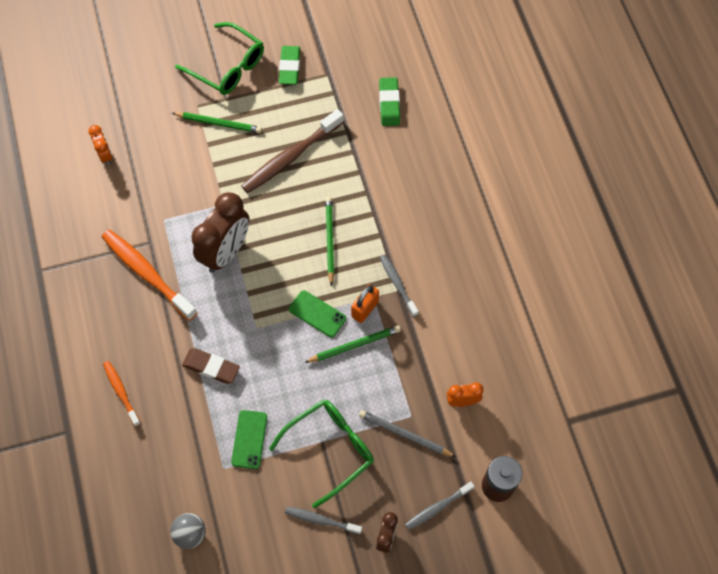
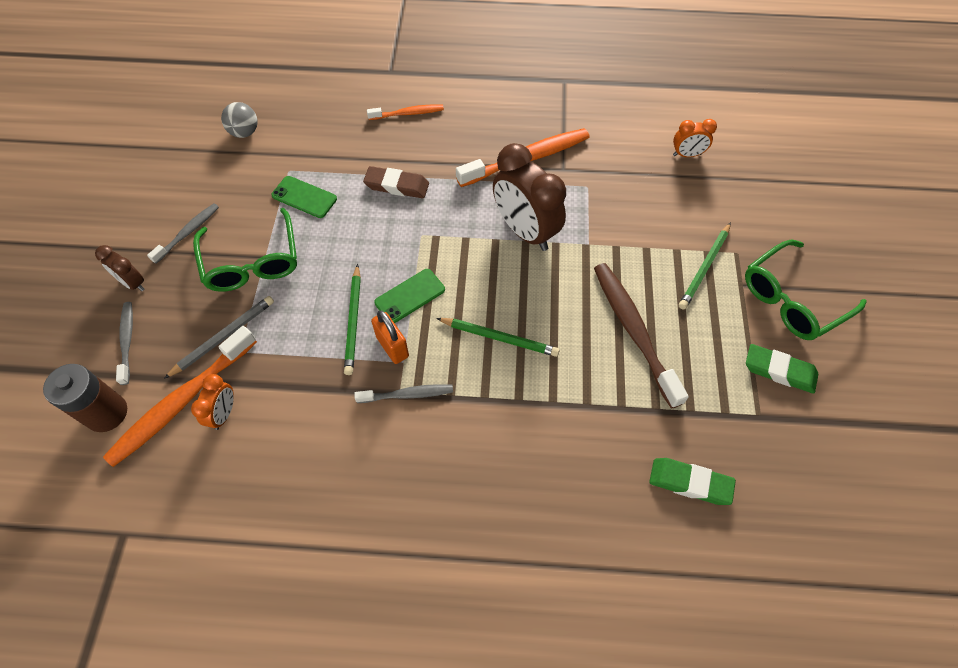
camera: 110 degrees right, 5 degrees down
(211, 367) = (397, 186): brown eraser -> brown eraser turned 60 degrees clockwise
(466, 436) = (182, 401): none -> orange toothbrush

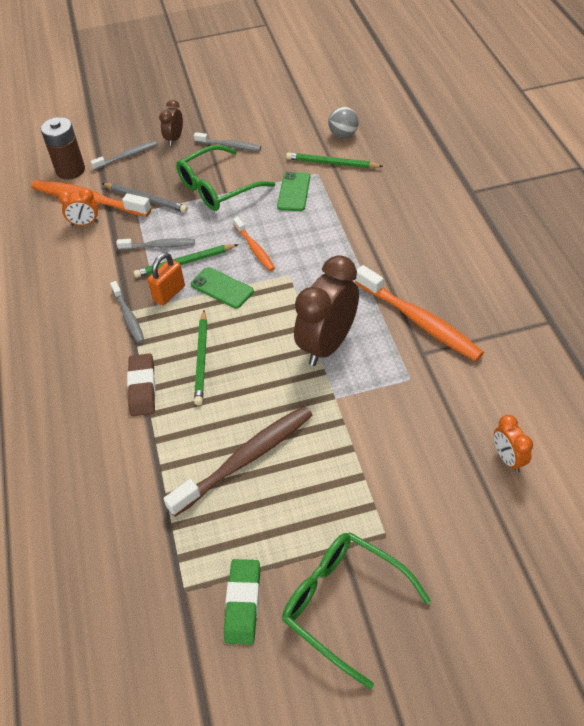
camera: 75 degrees right, 10 degrees down
(312, 341) = (158, 246): none -> grey toothbrush
(397, 186) = (335, 241): brown eraser -> brown eraser (142, 387)
(408, 113) = (425, 220): orange toothbrush -> orange toothbrush (254, 248)
(690, 483) = (95, 540): green eraser -> none
(705, 268) = (350, 507): green pencil -> green pencil (332, 163)

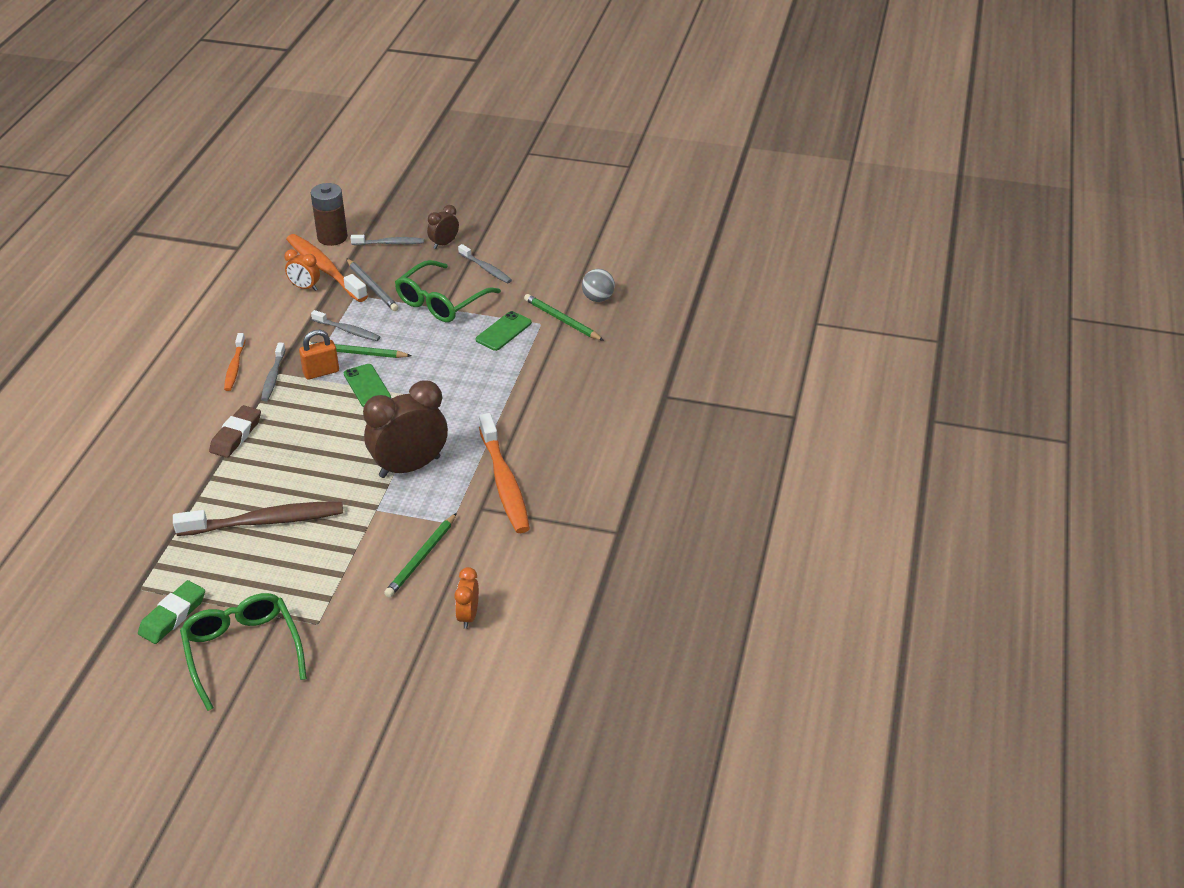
camera: 25 degrees right, 10 degrees down
(202, 359) = (300, 434): green pencil -> green pencil (422, 558)
(218, 187) = (442, 301): green glasses -> green glasses turned 45 degrees counterclockwise
(254, 248) = (424, 365): orange toothbrush -> orange toothbrush (235, 367)

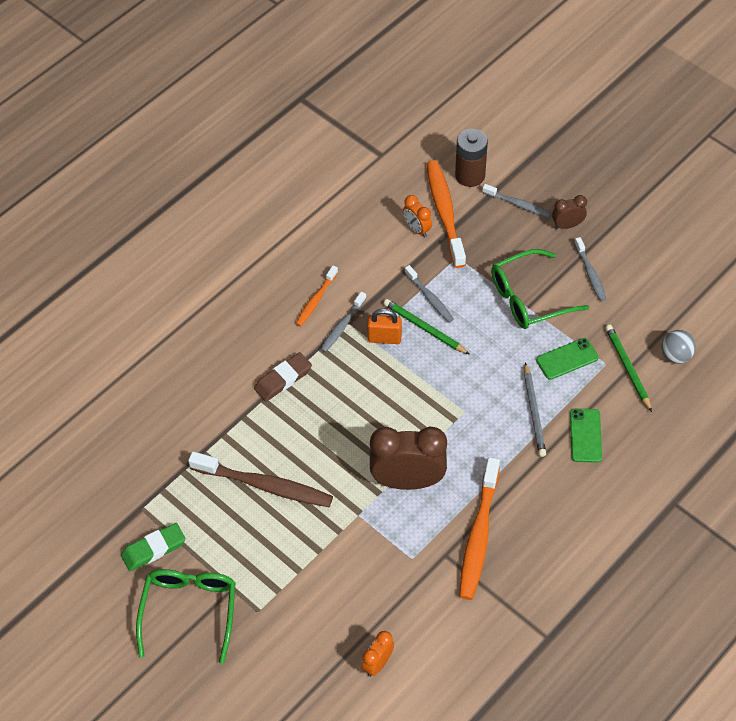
camera: 30 degrees right, 15 degrees up
(367, 386) = (416, 372): green phone -> green phone (585, 435)
(372, 287) = (476, 253): grey pencil -> grey pencil (534, 412)
(422, 558) = (370, 584): green pencil -> none

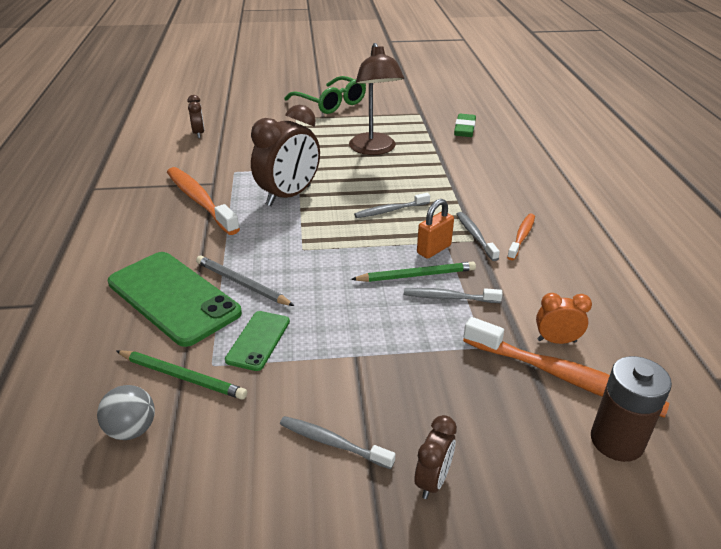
camera: 130 degrees right, 20 degrees down
(153, 549) = (386, 108): green eraser -> green eraser (464, 129)
(264, 485) = (374, 149): brown toothbrush -> brown lamp
(283, 379) = (454, 189): brown eraser -> none
(316, 300) = (521, 237): orange toothbrush -> orange toothbrush turned 45 degrees clockwise
(377, 664) = (198, 134): orange clock -> brown clock
(518, 204) = (519, 454): grey toothbrush -> grey toothbrush (390, 210)
(529, 298) = (364, 365): green glasses -> none
(585, 435) = (173, 297): green phone -> green phone, size x1.96

